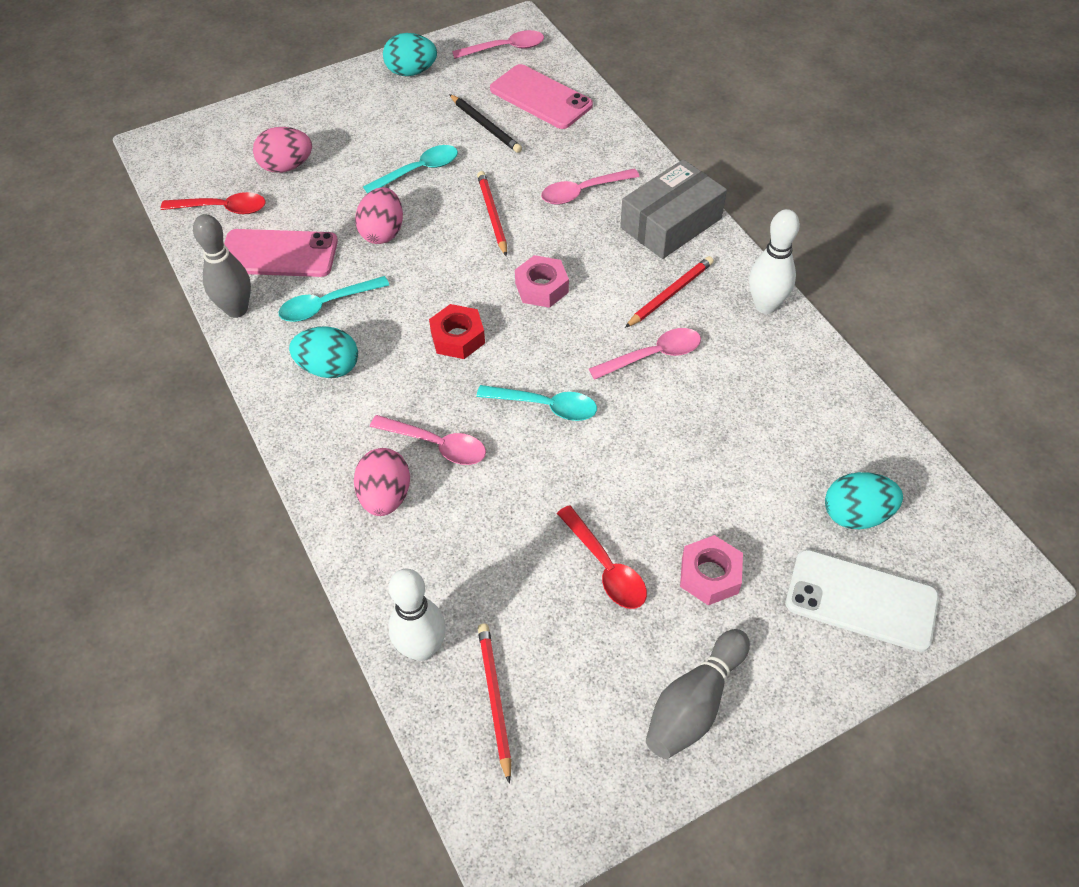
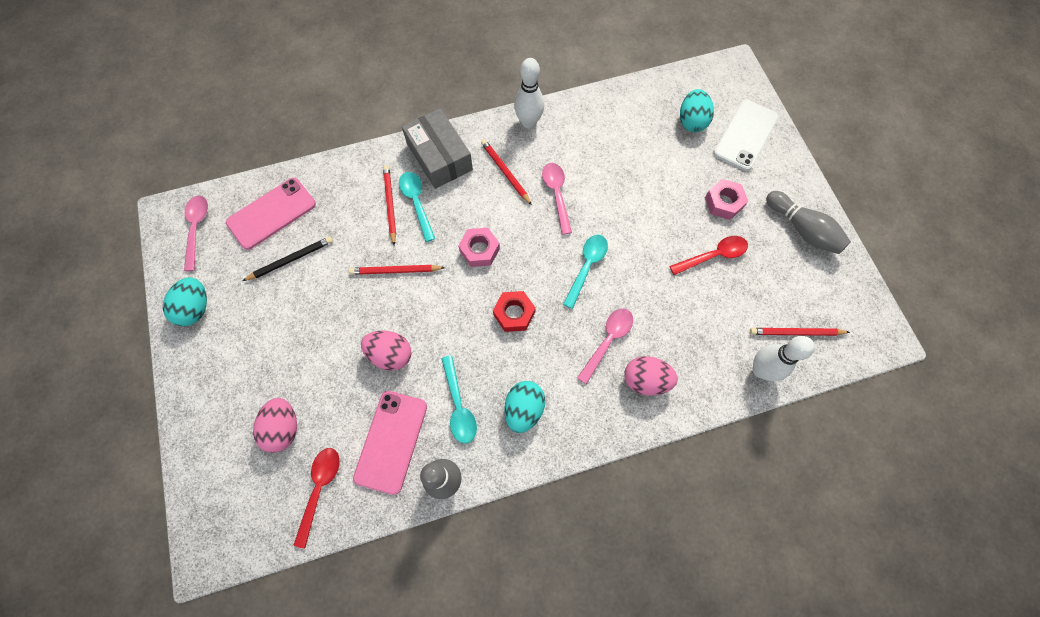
camera: 80 degrees left, 15 degrees up
(418, 171) = (327, 318): turquoise spoon -> turquoise spoon (417, 203)
(583, 191) = (390, 205): pink spoon -> red pencil

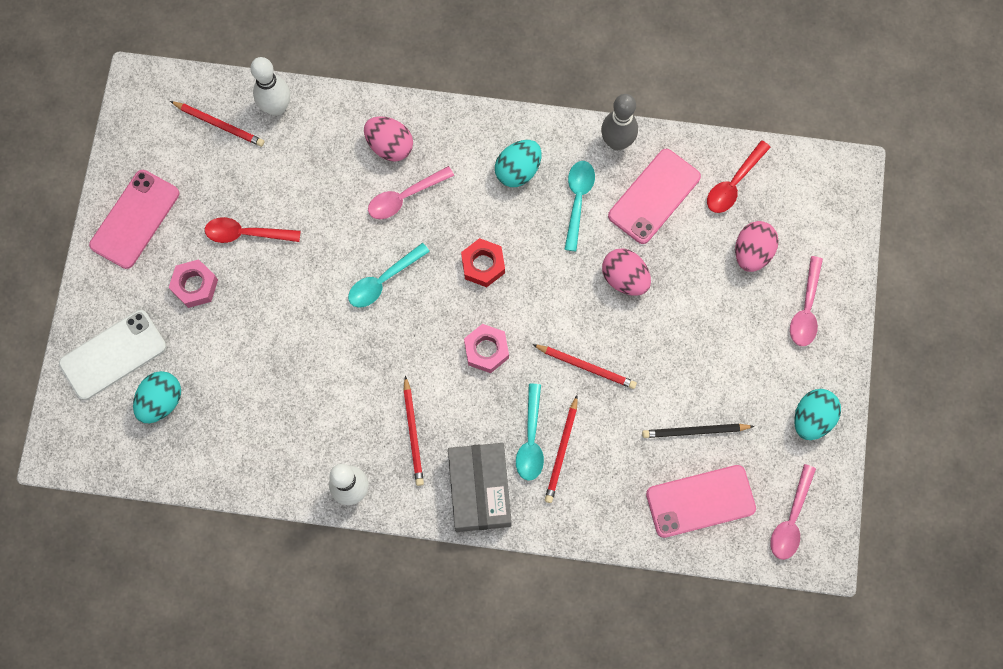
camera: 155 degrees left, 5 degrees up
(556, 195) = (370, 378): pink spoon -> pink spoon (806, 309)
(802, 229) = (135, 219): grey bowling pin -> pink phone

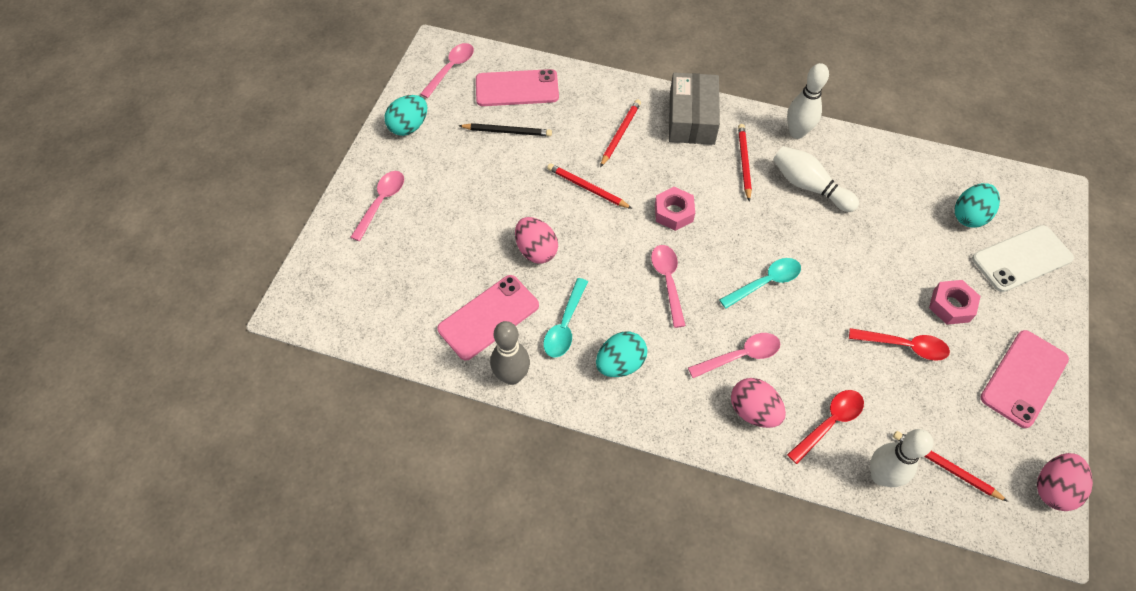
camera: 170 degrees left, 15 degrees down
(338, 411) = (808, 186): none -> white bowling pin
(483, 265) = (668, 281): red nut -> pink spoon
(531, 439) = (644, 145): turquoise spoon -> none
(734, 183) = (406, 317): red spoon -> red spoon (829, 423)
(752, 252) = (412, 254): pink egg -> pink egg (1053, 488)

